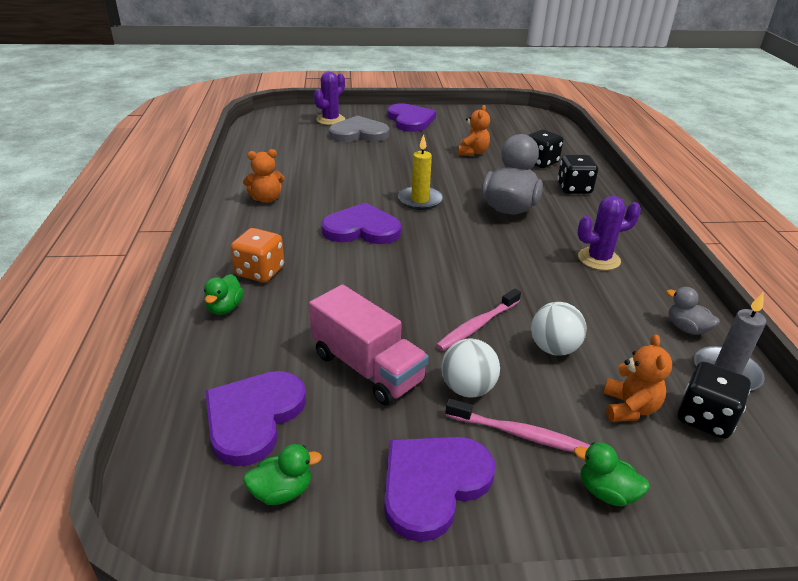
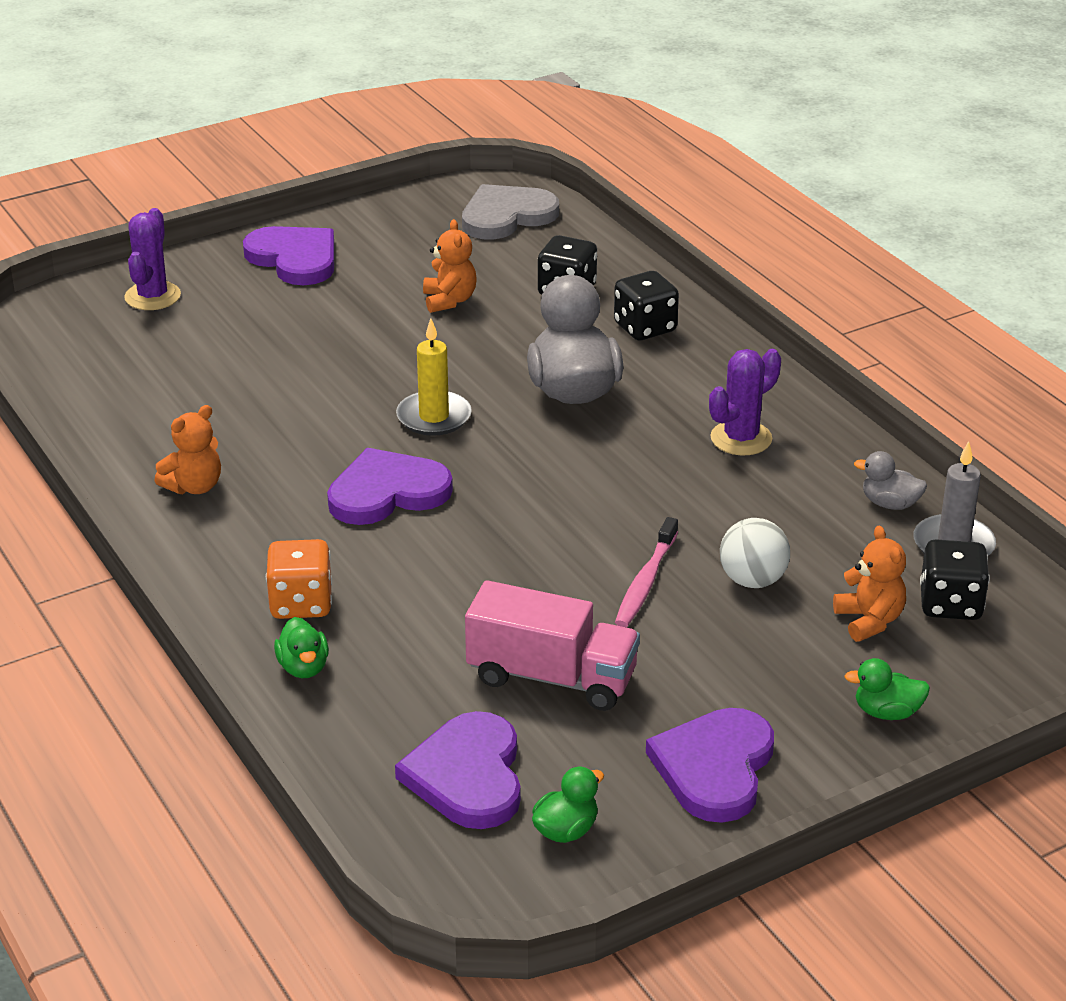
camera: 25 degrees left, 0 degrees up
(359, 133) = (229, 313): grey heart -> grey heart (506, 216)
(467, 388) = (684, 660): white ball -> none
(518, 433) = (770, 688): pink toothbrush -> none

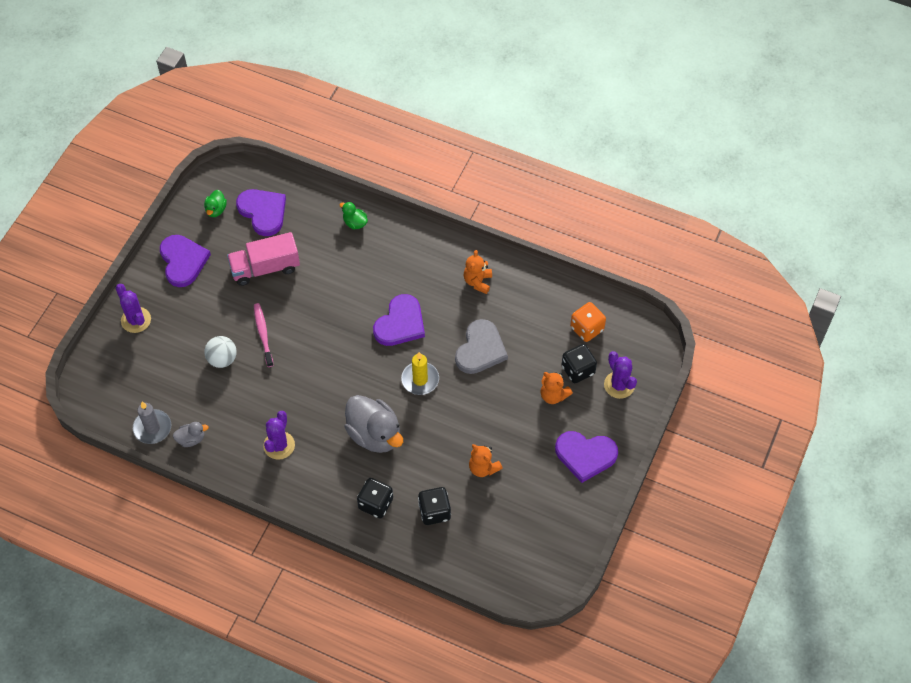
camera: 145 degrees right, 25 degrees up
(301, 603) = (382, 249): orange dice -> orange dice (587, 328)
(506, 216) = (516, 562): grey heart -> grey heart (480, 349)
(869, 621) = (165, 363): orange teddy bear -> orange teddy bear (553, 395)
(887, 712) = (136, 320): green duck -> purple cactus
(950, 604) = (138, 391): black dice -> black dice (578, 370)

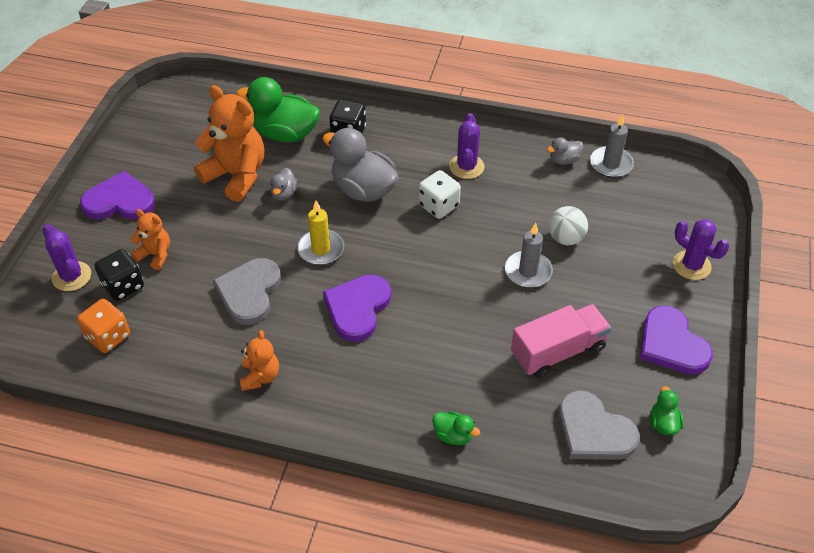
camera: 170 degrees right, 10 degrees down
(263, 212) = (593, 431): purple heart -> grey heart
(263, 334) = (528, 271): pink toothbrush -> grey candle
(315, 407) = (438, 206): none -> white dice
(434, 511) = (285, 134): black dice -> green duck
(443, 441) = (284, 193): none -> grey duck
(483, 468) = (236, 176): orange teddy bear -> orange teddy bear, size x1.91

